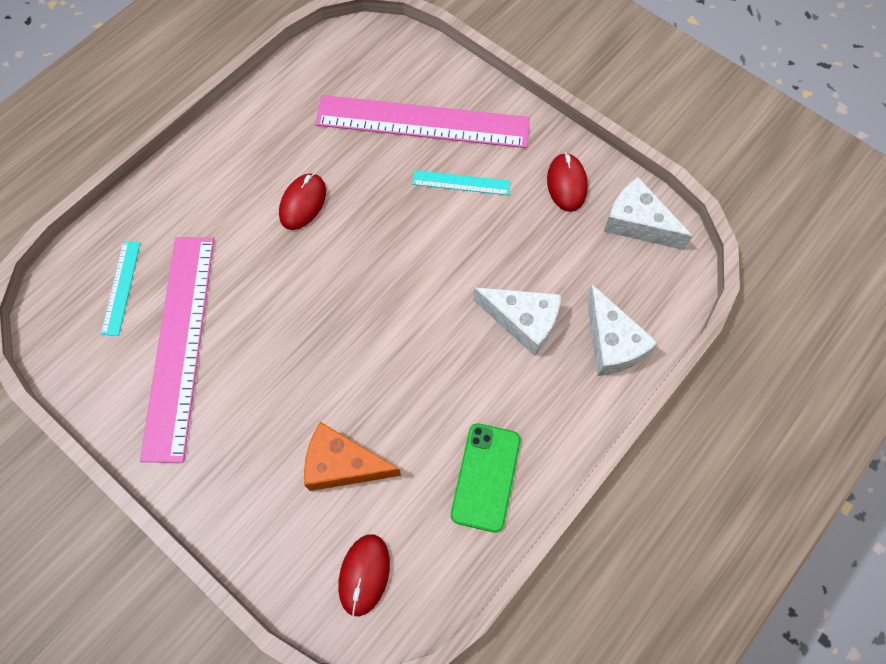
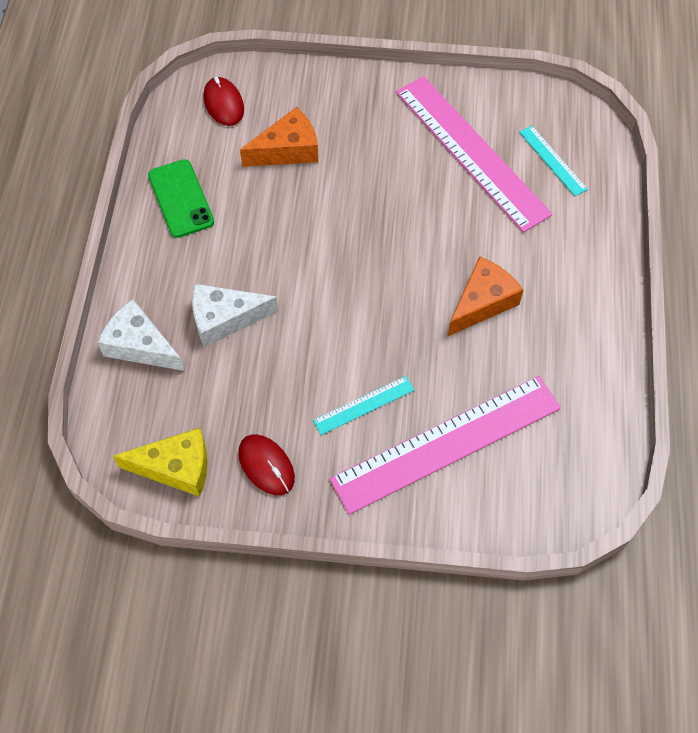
camera: 145 degrees right, 5 degrees down
(303, 203) = (482, 302): red mouse -> orange cheese
(637, 223) = (176, 467): white cheese -> yellow cheese

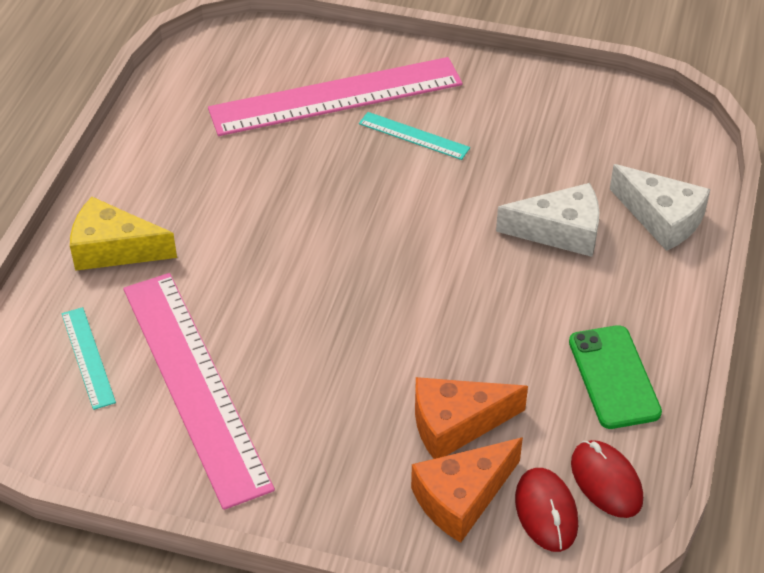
camera: 170 degrees left, 15 degrees down
(176, 467) = (618, 111): yellow cheese -> yellow cheese (114, 249)
(266, 466) = (524, 102): red mouse -> red mouse (606, 481)
(364, 405) = (414, 135): turquoise ruler -> turquoise ruler turned 45 degrees clockwise
(482, 302) = (251, 209): orange cheese -> orange cheese (462, 498)

